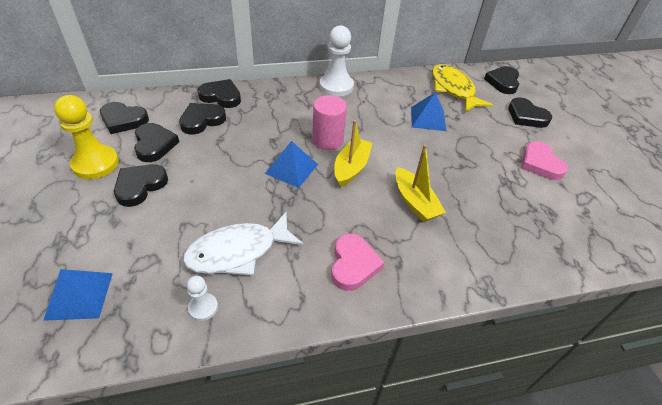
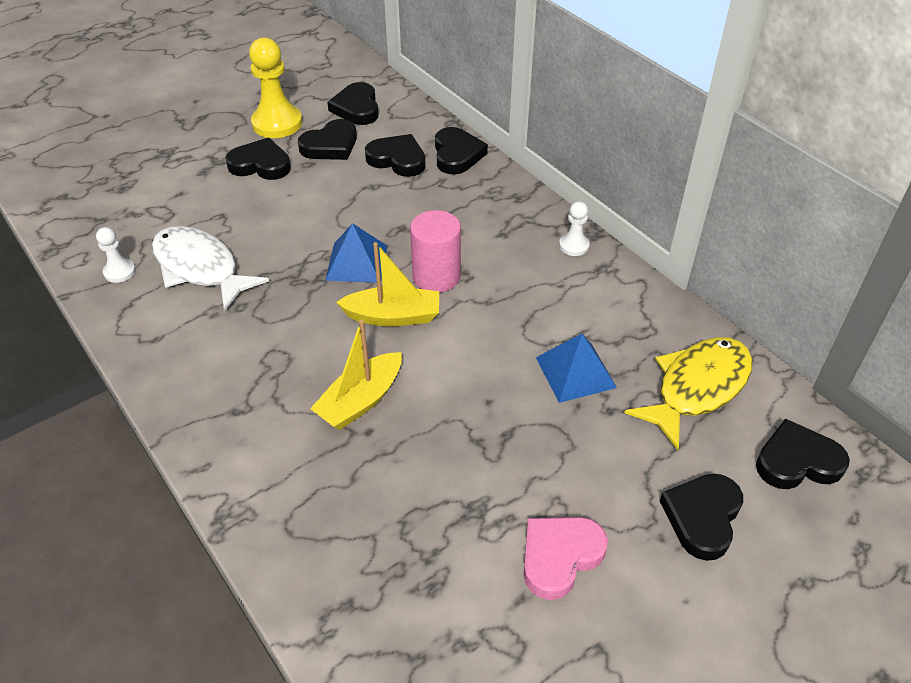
camera: 70 degrees right, 0 degrees up
(79, 295) = (109, 192): blue pyramid -> none
(336, 86) = (574, 246): white pawn -> white pawn, size x0.51
(353, 264) = (219, 367): pink heart -> none

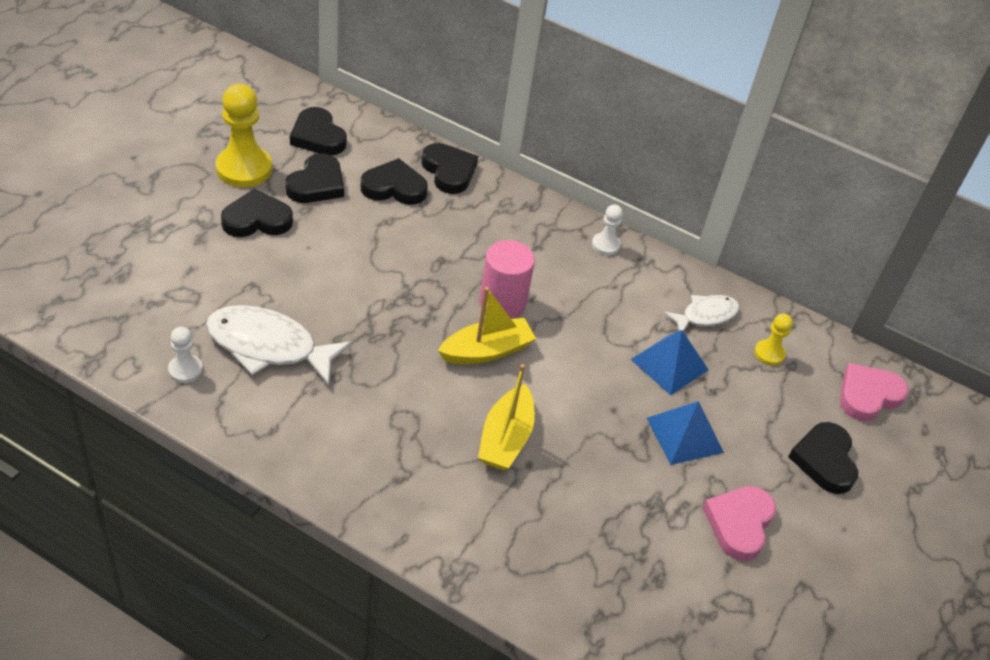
camera: 30 degrees left, 0 degrees up
(357, 262) = (420, 305): blue pyramid -> blue pyramid (684, 435)
(644, 333) = (705, 315): none -> white fish
(697, 388) = (769, 353): yellow fish -> yellow pawn
(797, 461) = (868, 395): black heart -> pink heart

